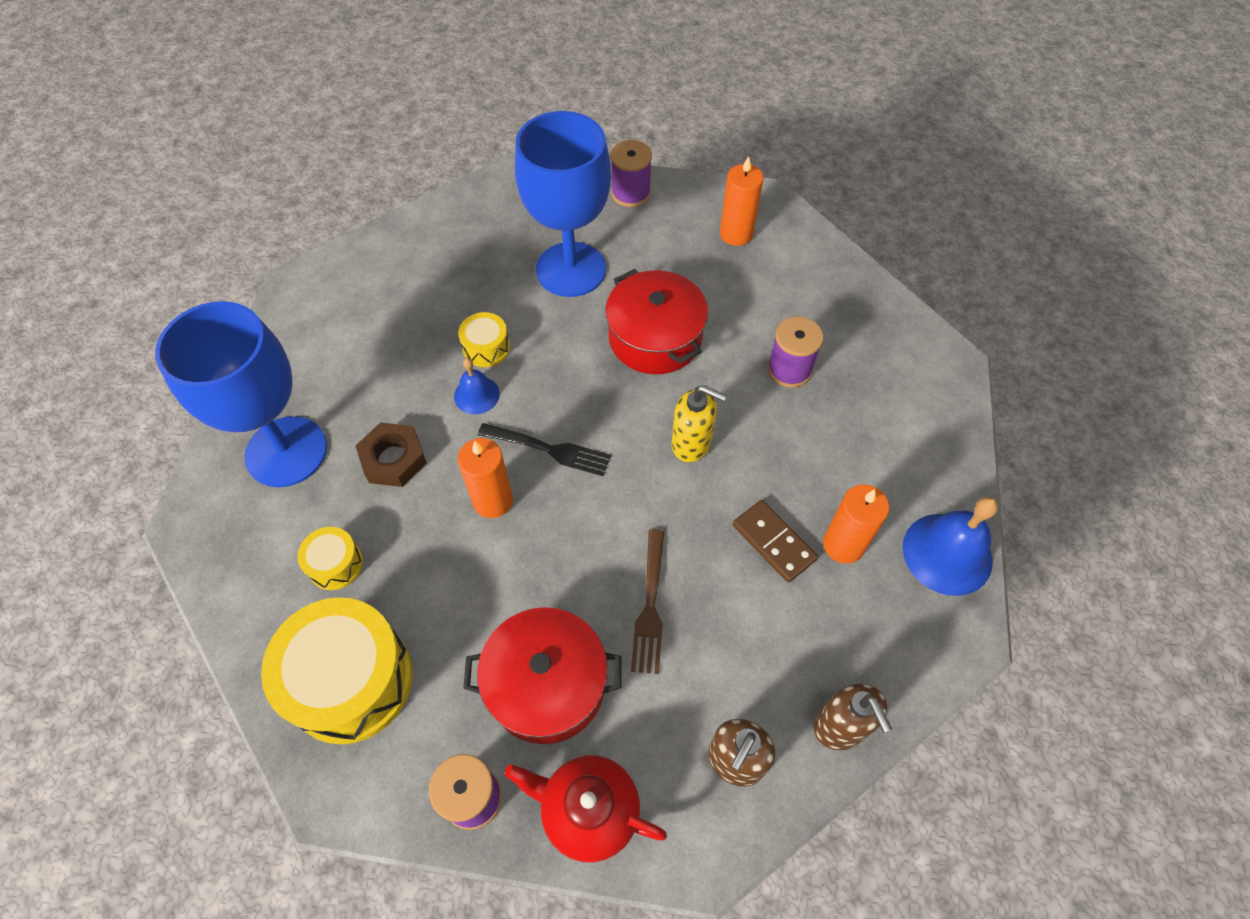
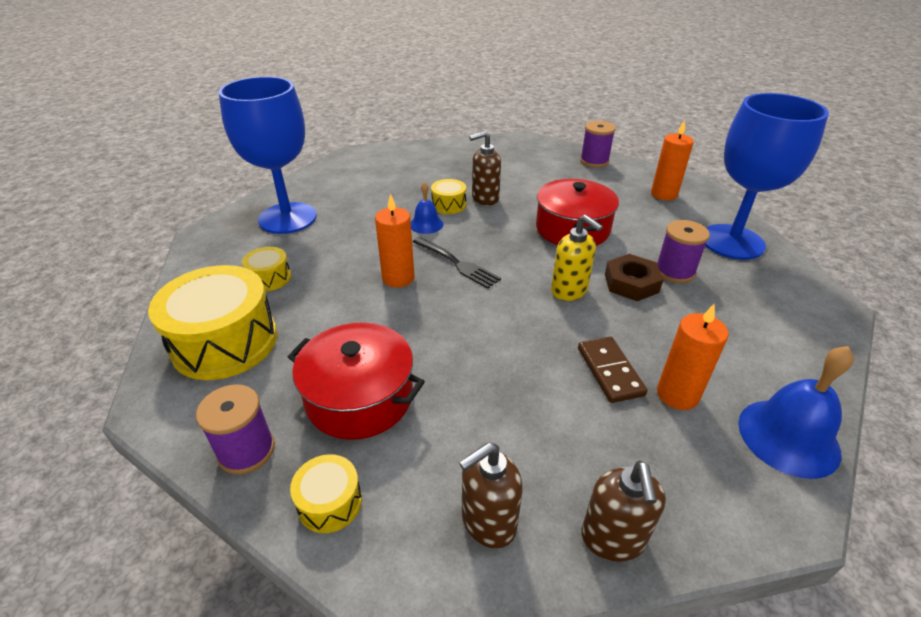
camera: 25 degrees right, 20 degrees down
(393, 459) = (349, 239): brown nut -> brown nut (631, 283)
(526, 319) = (485, 199): none -> brown soap dispenser
(571, 269) = (530, 184): blue goblet -> blue goblet (732, 242)
(588, 811) = (330, 502): red teapot -> yellow drum
(650, 605) = (477, 376): brown fork -> none

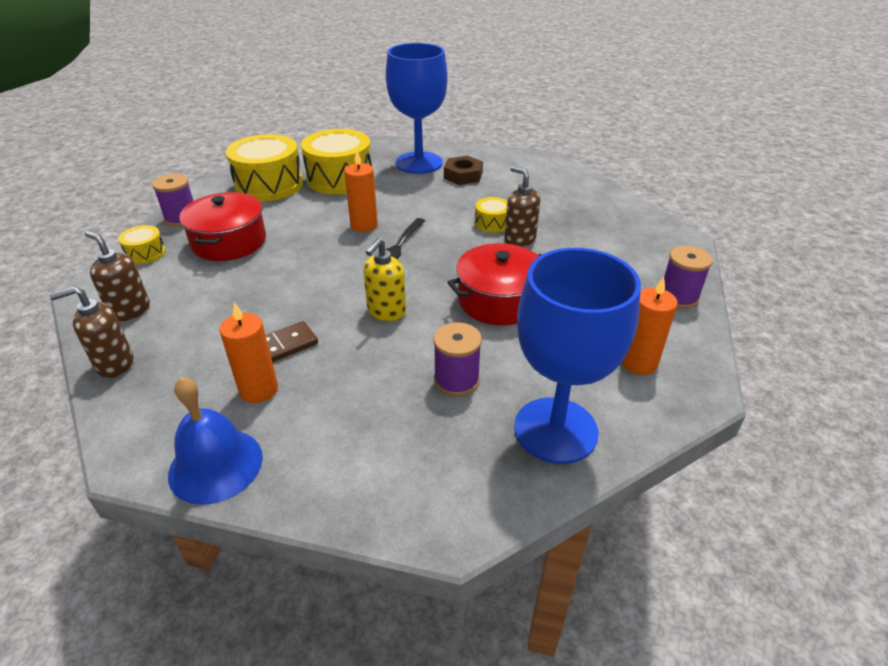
camera: 70 degrees right, 0 degrees up
(269, 278) = (340, 179): yellow drum -> yellow drum, size x2.11
(426, 224) = (450, 220): blue bell -> none
(631, 283) = (418, 349): brown nut -> brown nut (463, 175)

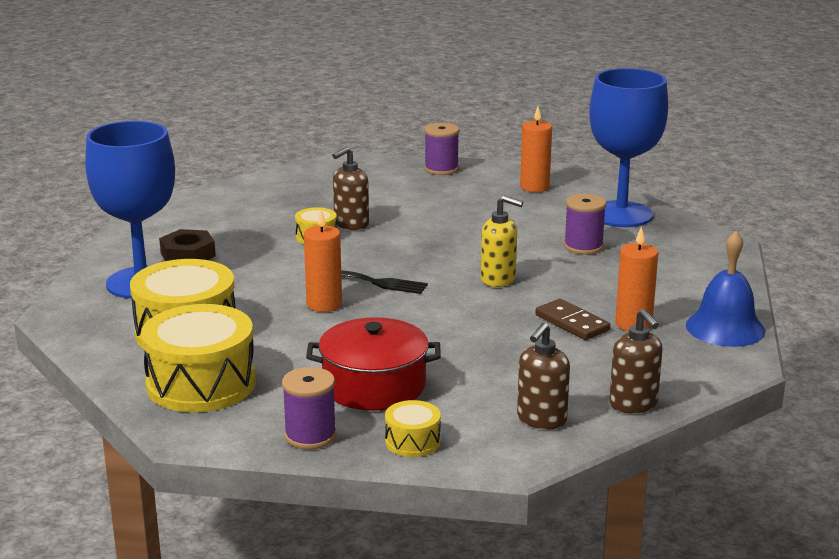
camera: 95 degrees left, 15 degrees down
(499, 300) = (464, 233): red pot -> none

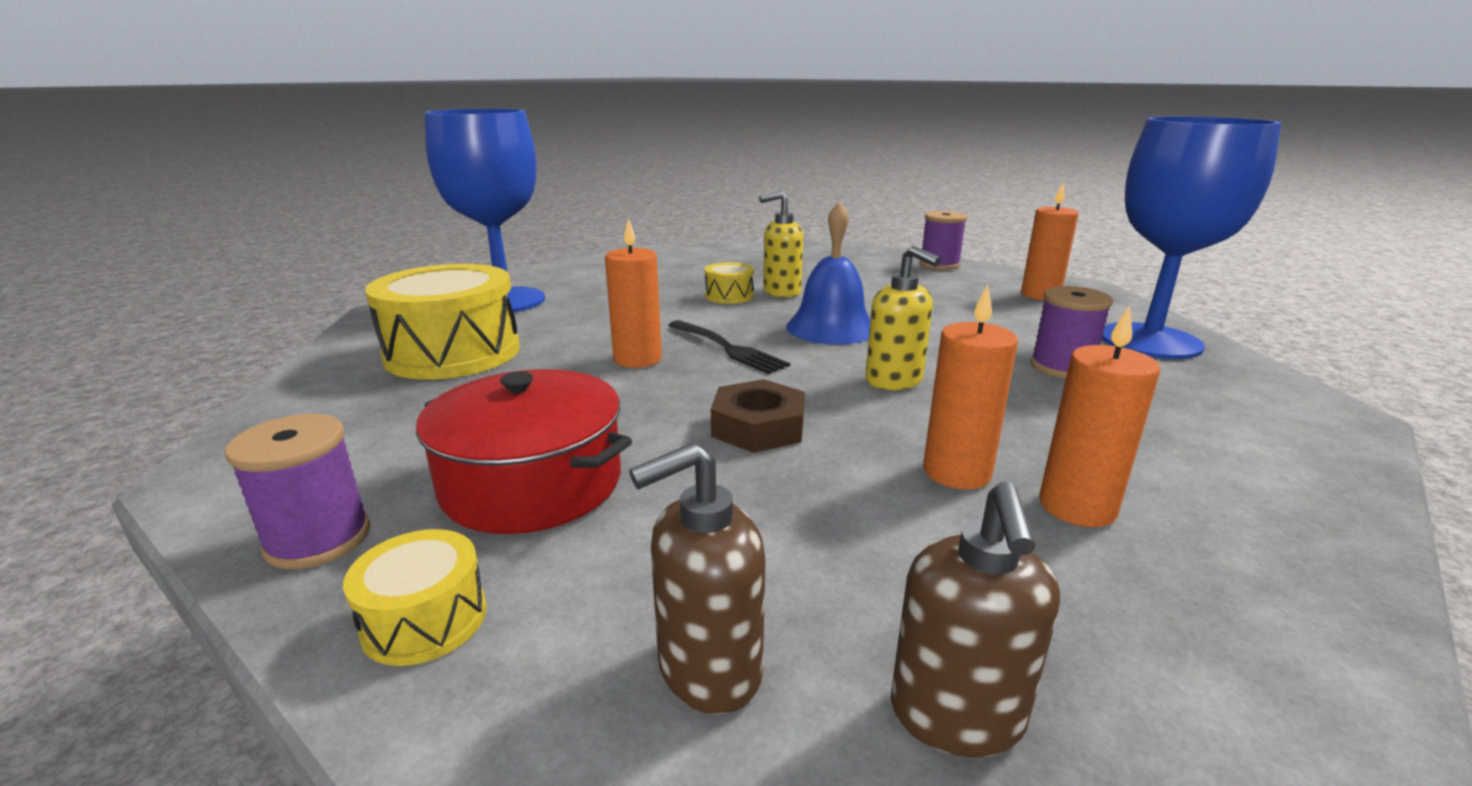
camera: 30 degrees right, 0 degrees up
(188, 254) = (586, 287): brown nut -> brown nut (758, 427)
(201, 384) = (355, 413): yellow drum -> none
(351, 224) = (781, 292): brown soap dispenser -> yellow soap dispenser
(572, 323) = (956, 472): brown domino -> orange candle
(725, 328) = (1298, 576): blue bell -> blue bell (831, 327)

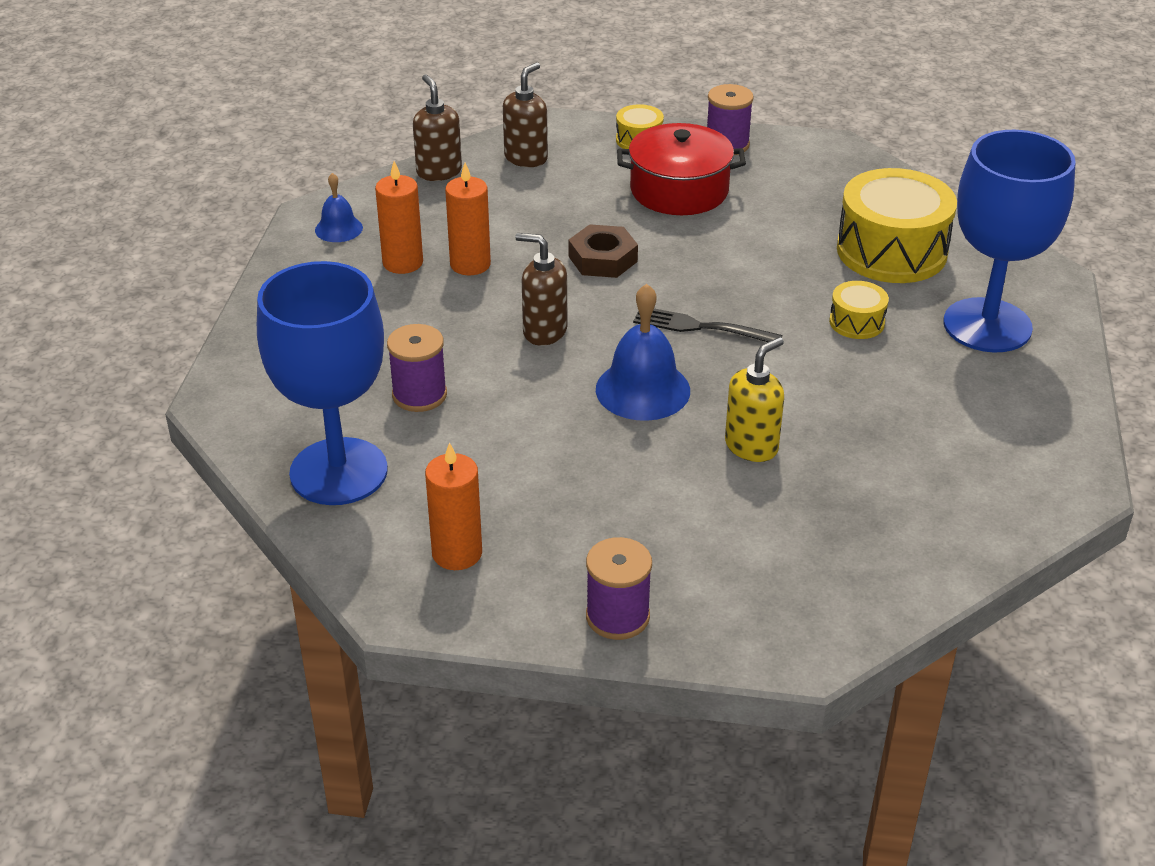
camera: 150 degrees right, 15 degrees up
(637, 359) = (752, 291): orange candle -> none
(729, 296) = (795, 416): yellow drum -> yellow drum (856, 322)
(894, 380) = (544, 331): yellow soap dispenser -> brown soap dispenser
(1236, 623) = (338, 229): none -> blue bell

